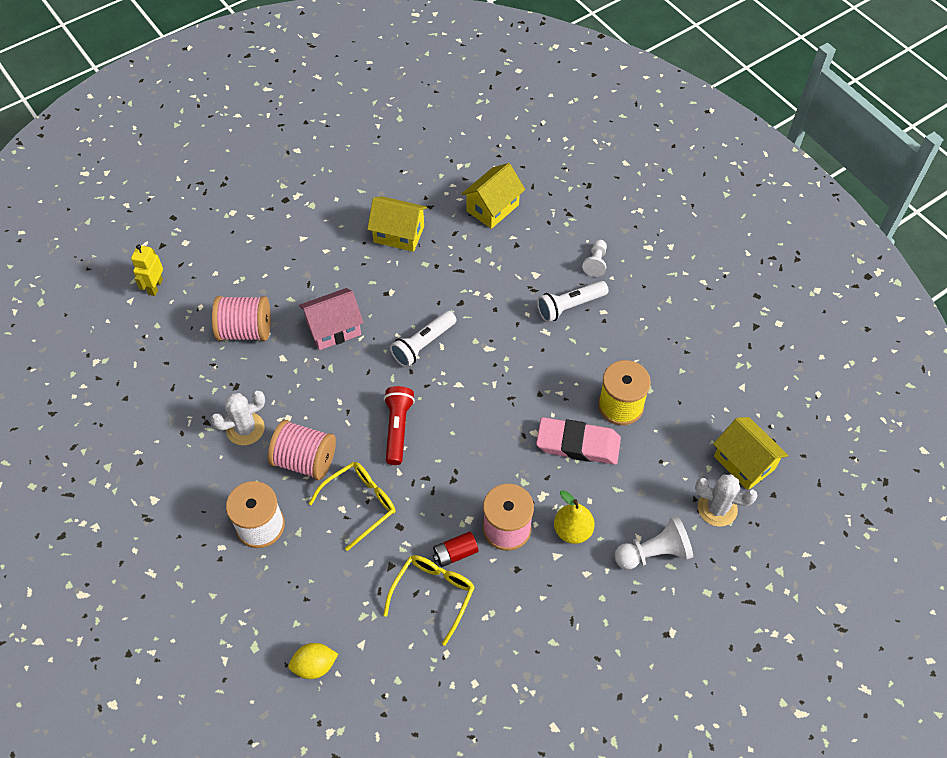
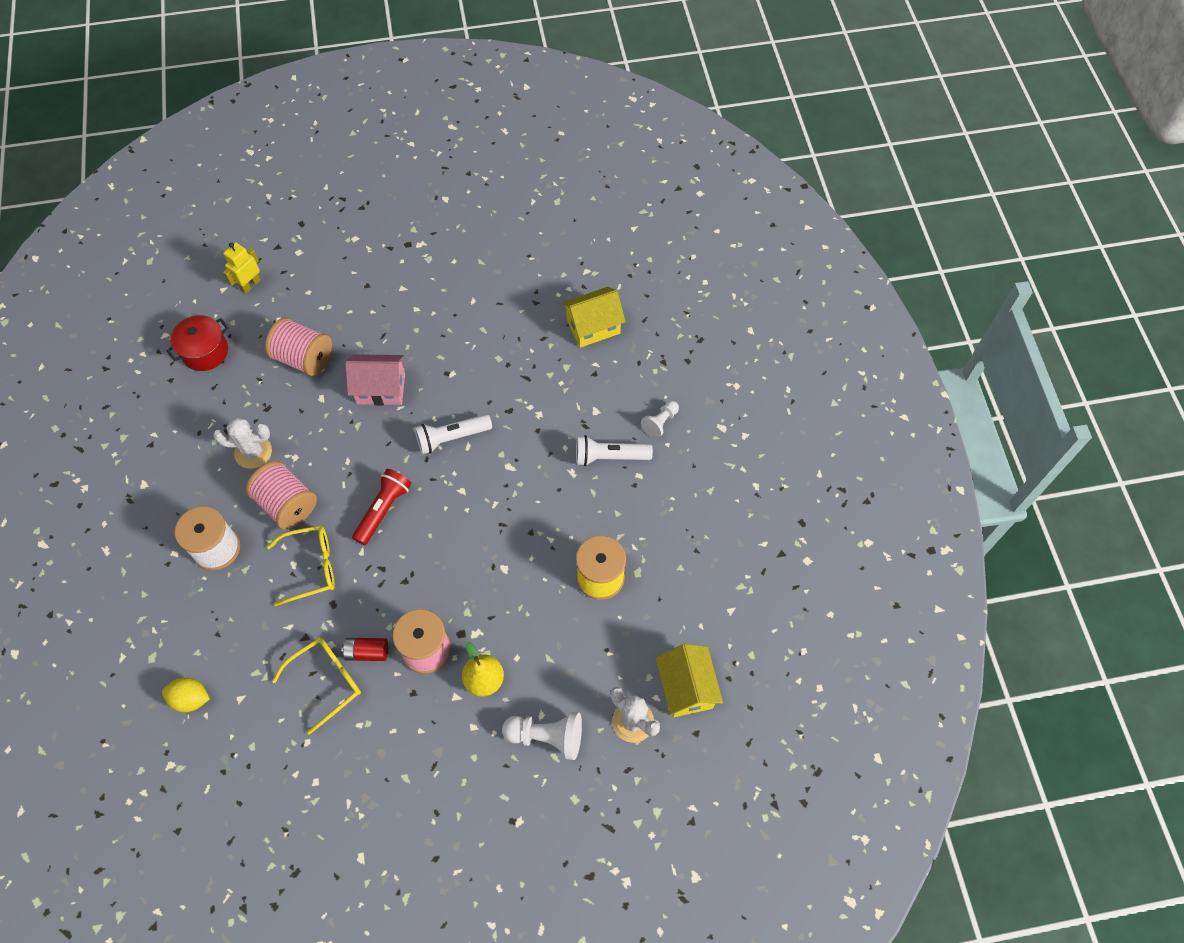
camera: 25 degrees right, 5 degrees up
(145, 361) = (205, 352): none -> red pot
(399, 234) = (491, 319): yellow house -> none
(578, 444) = (538, 598): pink eraser -> none

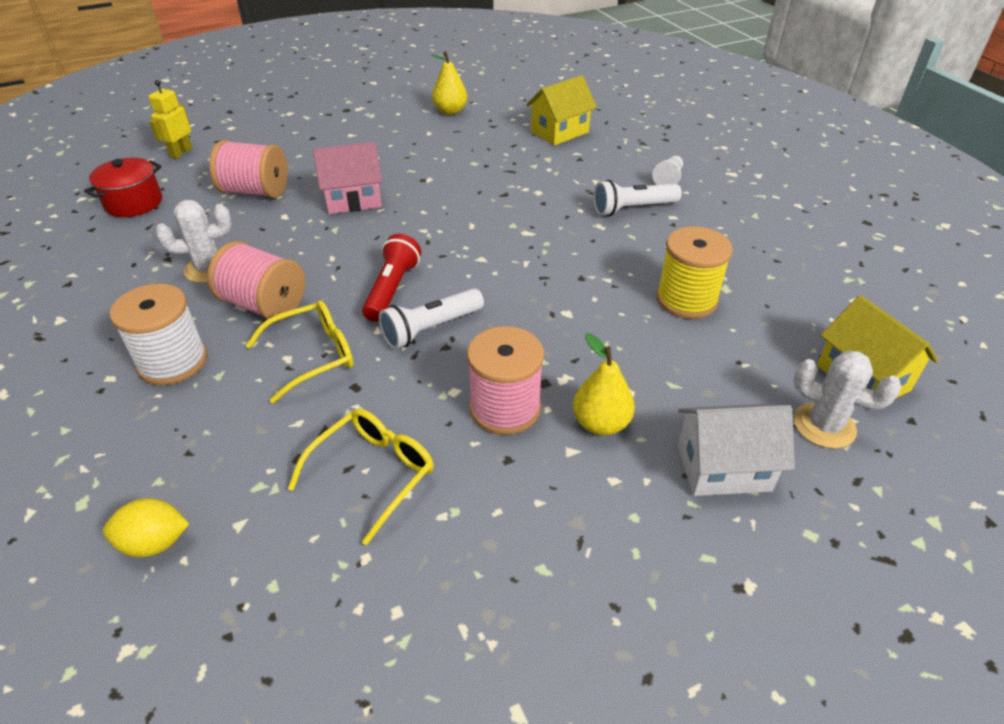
camera: 15 degrees left, 20 degrees down
(367, 652) = (422, 428): red battery -> none
(451, 438) = (450, 222): white flashlight -> white flashlight (430, 329)
(503, 268) = (450, 111): none -> yellow pear
(547, 736) = (723, 468): white pawn -> white house

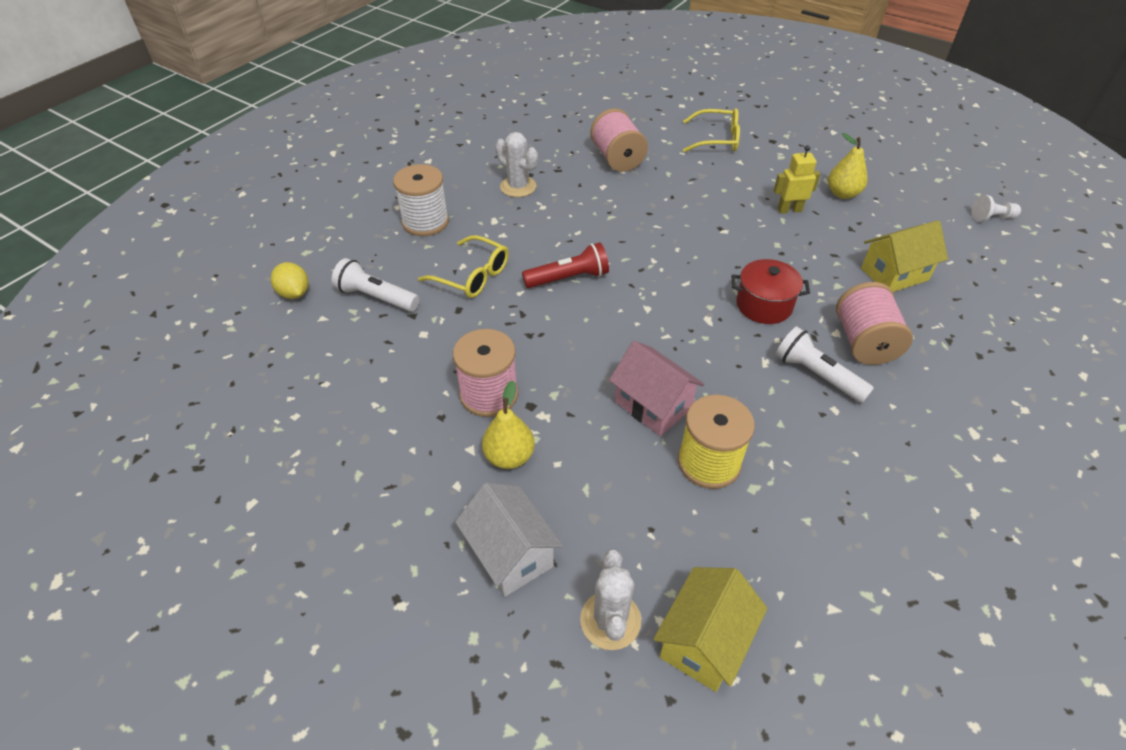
camera: 60 degrees right, 5 degrees up
(134, 203) = (554, 120): red pot -> red pot (764, 305)
(181, 153) = (627, 104): yellow robot -> yellow robot (789, 210)
(264, 305) = (503, 229): pink spool -> pink spool (864, 342)
(353, 200) = (654, 207): pink house -> pink house (652, 405)
(373, 474) = (390, 355): yellow glasses -> yellow glasses (717, 139)
(430, 329) = (542, 318): white flashlight -> white flashlight (376, 297)
(559, 132) = (894, 274): yellow house -> yellow house turned 45 degrees counterclockwise
(668, 179) = (900, 384): white pawn -> white pawn (991, 218)

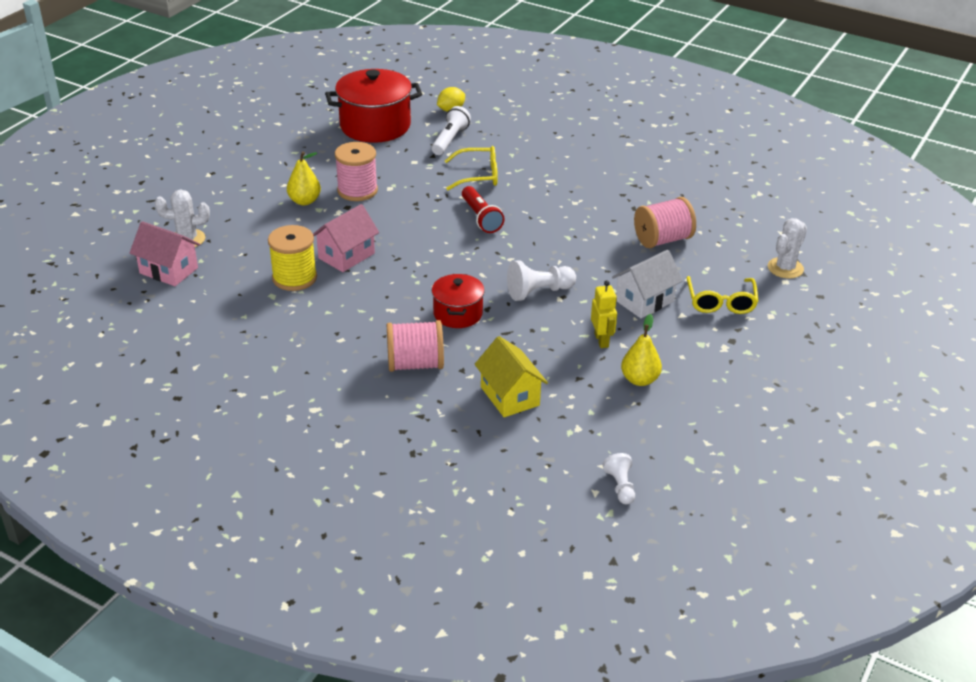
camera: 85 degrees right, 10 degrees down
(309, 374) = (375, 126): none -> red pot
(425, 222) = (541, 150): white spool -> none
(472, 276) = (478, 176): yellow glasses -> yellow glasses turned 120 degrees counterclockwise
(511, 554) = (234, 205): white house -> white house (644, 301)
(518, 187) = (601, 189): white cactus -> white cactus (785, 268)
(704, 641) = (168, 270): yellow house -> pink house
(715, 244) = (538, 292): none -> white pawn
(817, 375) = (377, 334): white flashlight -> none

